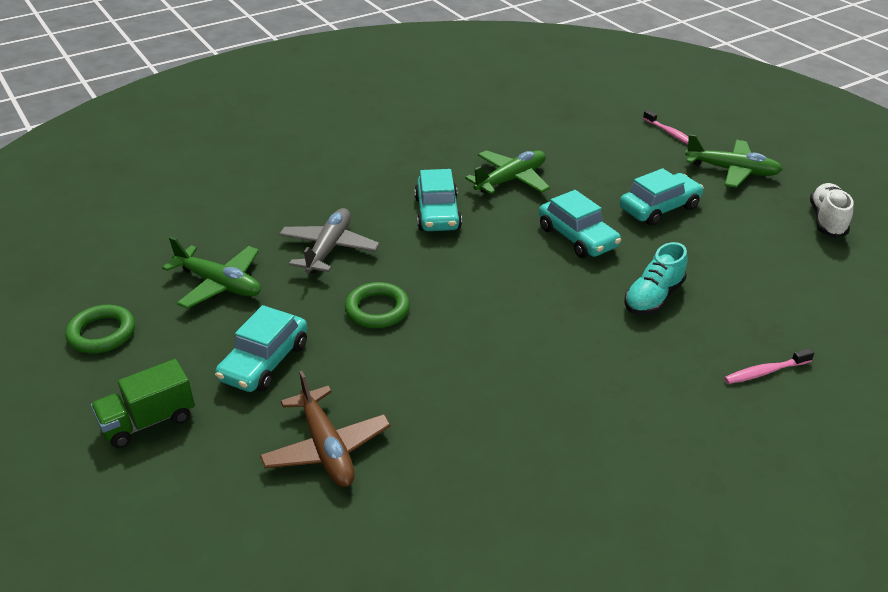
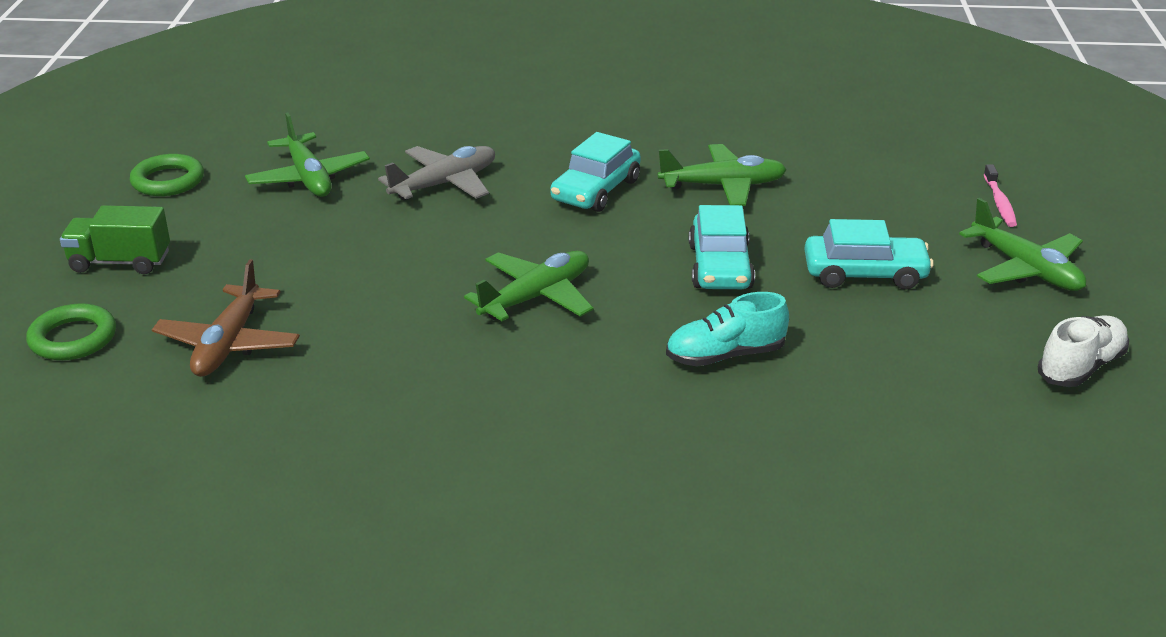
camera: 35 degrees right, 5 degrees down
(264, 362) = (266, 255): turquoise car -> none
(377, 309) = (420, 253): green ring -> green ring (73, 338)
(495, 308) = (536, 297): none -> green plane
(765, 372) = (752, 477): pink toothbrush -> none

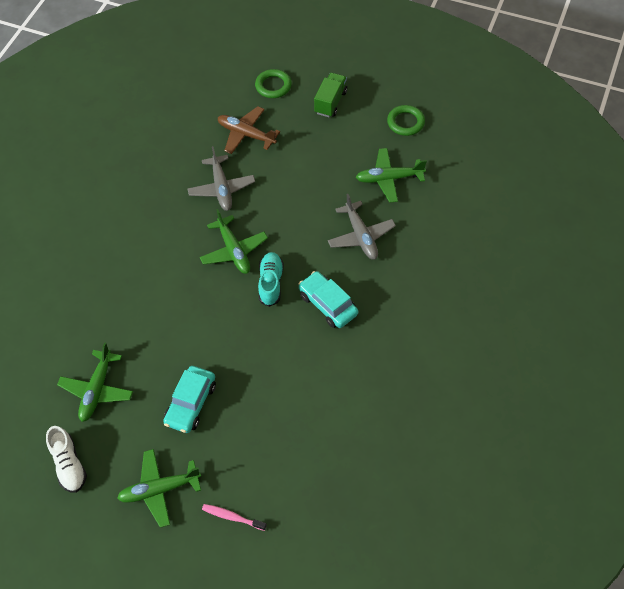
camera: 110 degrees right, 25 degrees up
(389, 343) = (221, 188): none -> grey plane
(720, 267) = (226, 337): turquoise car -> none
(723, 186) = (310, 370): green plane -> green plane (97, 390)
(725, 355) = (152, 312): turquoise shoe -> turquoise shoe (271, 283)

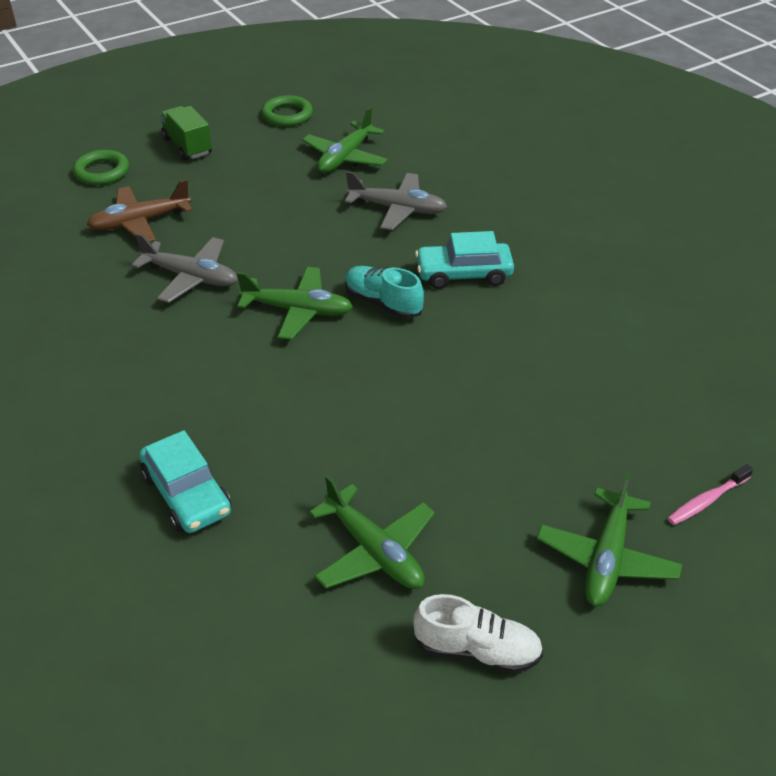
camera: 55 degrees left, 15 degrees down
(191, 403) = (493, 459): turquoise car -> turquoise car (187, 494)

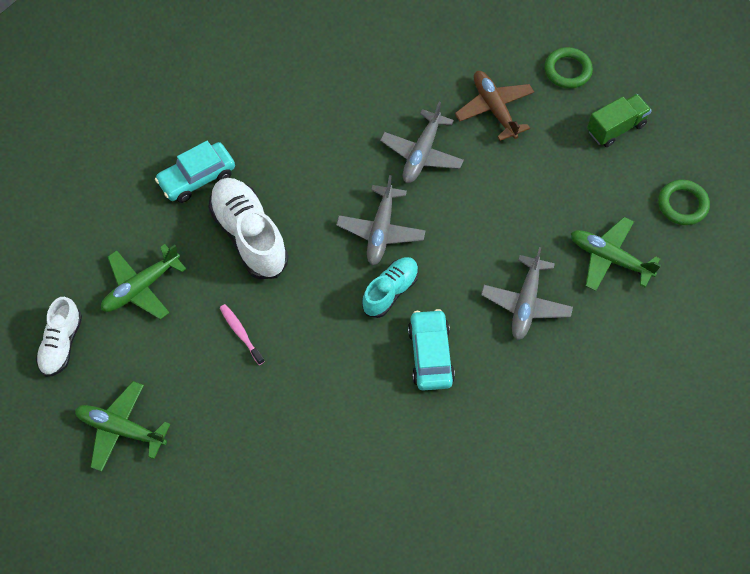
camera: 90 degrees right, 20 degrees up
(294, 431) = (249, 236): none -> white shoe
(298, 310) = (381, 231): green plane -> grey plane
(706, 500) = (165, 507): pink toothbrush -> pink toothbrush (241, 333)

